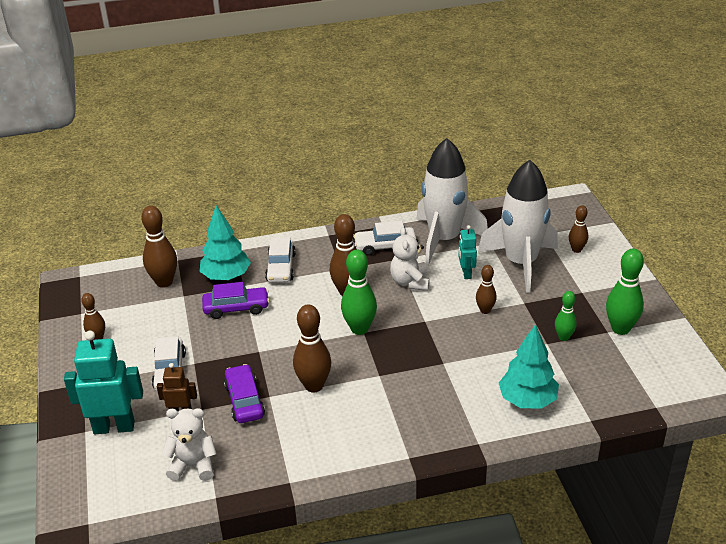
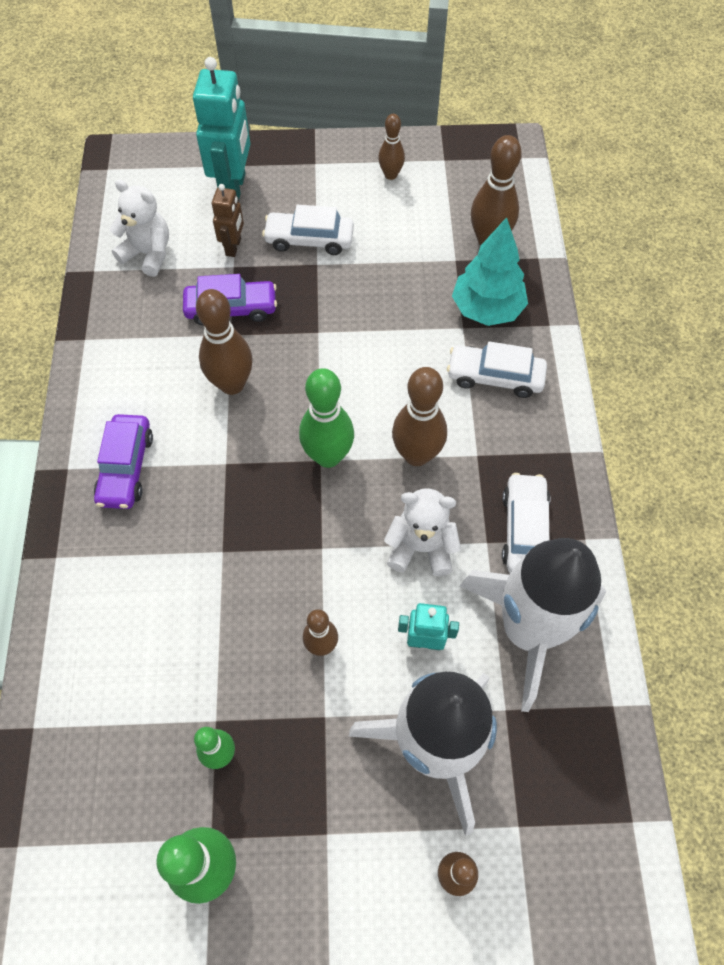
camera: 100 degrees right, 25 degrees up
(193, 465) = (148, 254): white teddy bear -> white teddy bear turned 75 degrees counterclockwise
(236, 308) = (413, 315): purple car -> purple car (126, 468)
(527, 400) = (106, 647): turquoise tree -> none

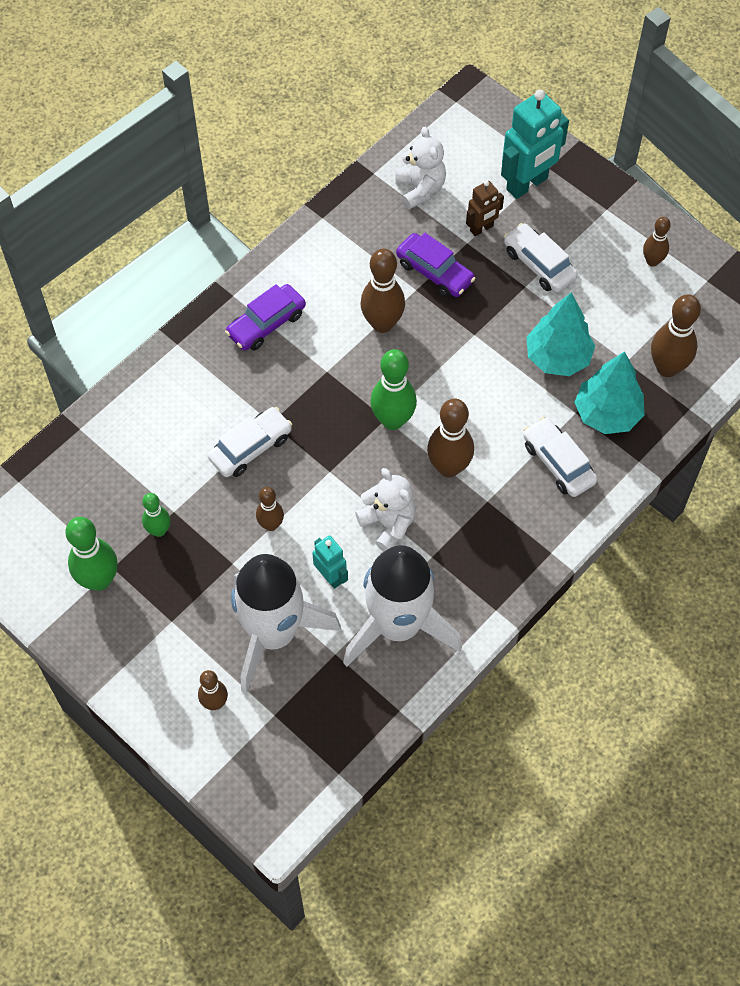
camera: 45 degrees right, 0 degrees up
(402, 297) = (557, 357): none -> turquoise tree
(524, 530) = (463, 570): white car -> white car (251, 448)

